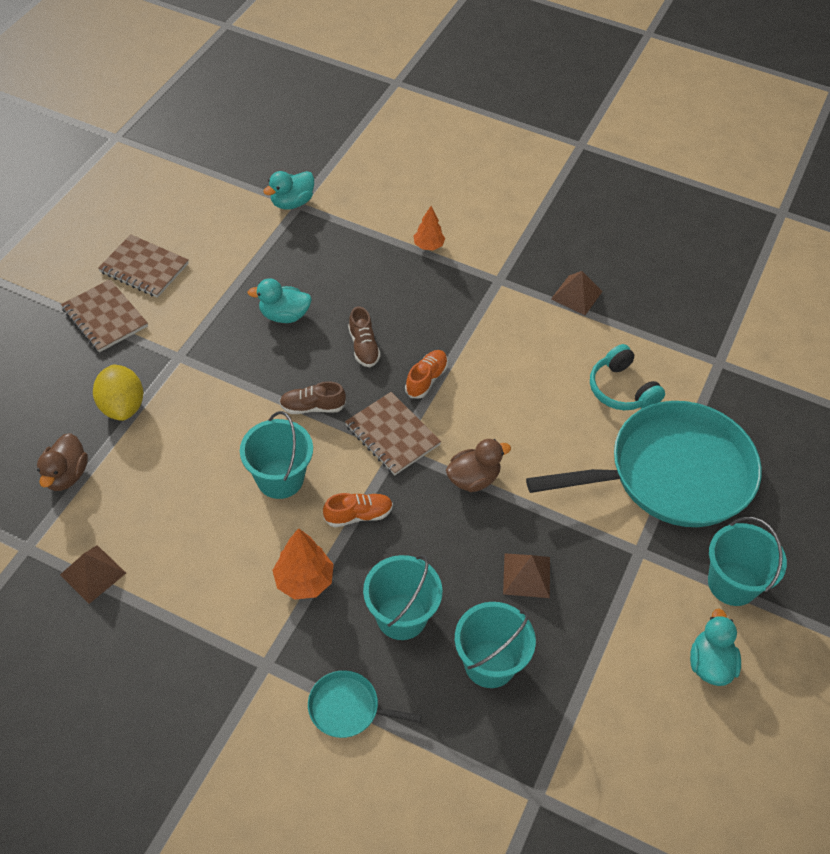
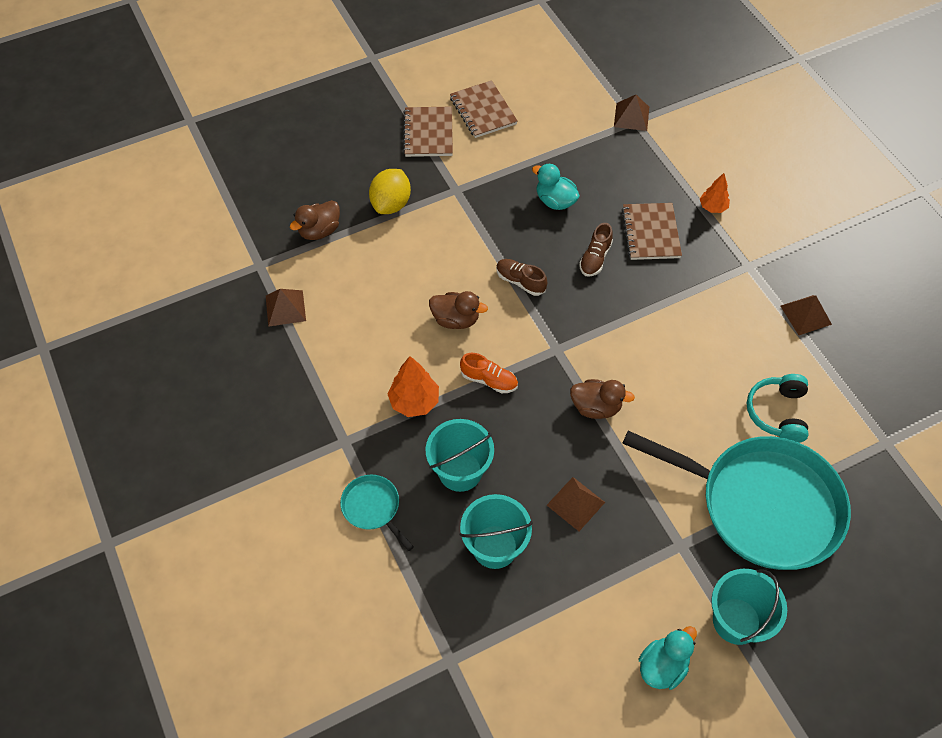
camera: 40 degrees right, 5 degrees up
(280, 478) = (456, 319): turquoise bucket -> brown duck
(292, 202) = (631, 116): turquoise duck -> brown pyramid
(392, 435) = (561, 337): brown notebook -> brown notebook (650, 233)
(426, 379) = (623, 311): orange shoe -> none

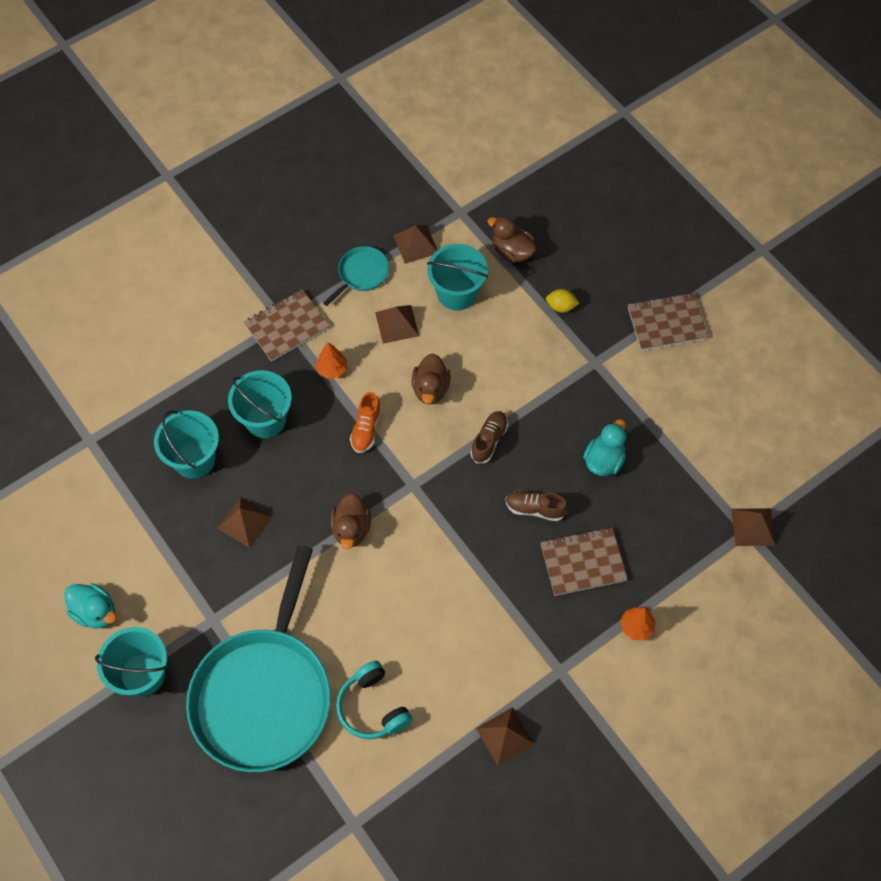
camera: 80 degrees right, 5 degrees up
(354, 282) = (457, 293): none -> turquoise bucket
(373, 507) = (221, 356): turquoise pan -> turquoise pan (361, 274)
(375, 337) = (397, 324): none -> brown pyramid
(391, 204) = (561, 306): yellow lemon -> yellow lemon, size x0.55
(414, 401) = (332, 369): orange tree -> orange tree, size x0.65
(483, 111) = (715, 370): brown notebook -> brown notebook (287, 326)
(777, 413) = (372, 707): turquoise headphones -> turquoise headphones turned 120 degrees counterclockwise

